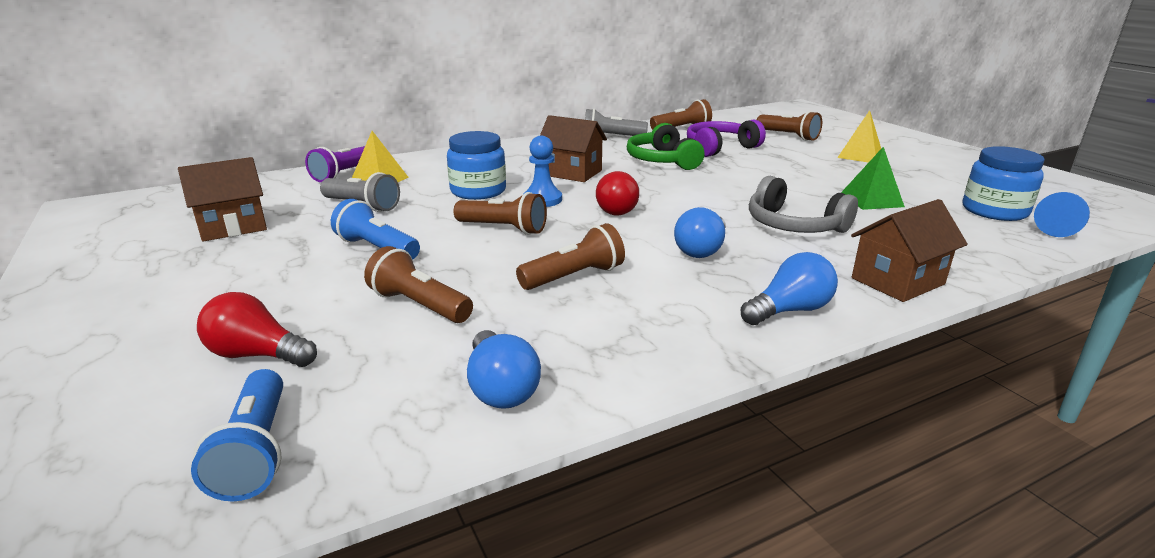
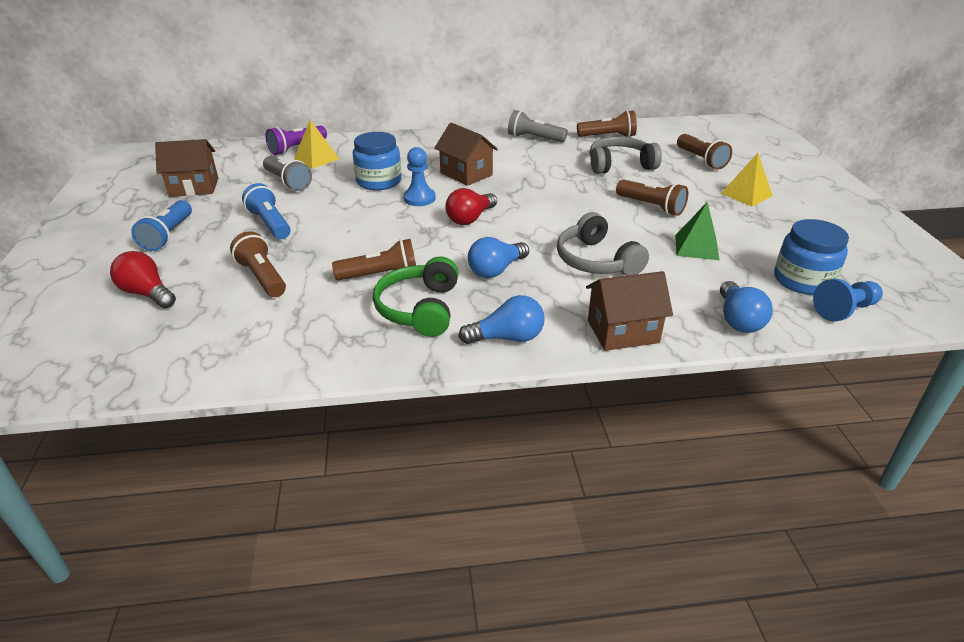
camera: 20 degrees right, 10 degrees up
(256, 451) = (109, 357): blue flashlight -> blue flashlight (168, 235)
(501, 388) = (263, 351): blue light bulb -> blue light bulb (738, 320)
(503, 228) = (368, 222): brown flashlight -> brown flashlight (651, 206)
(662, 160) = (554, 172): green headphones -> green headphones (419, 309)
(720, 148) = (620, 165): purple headphones -> grey headphones

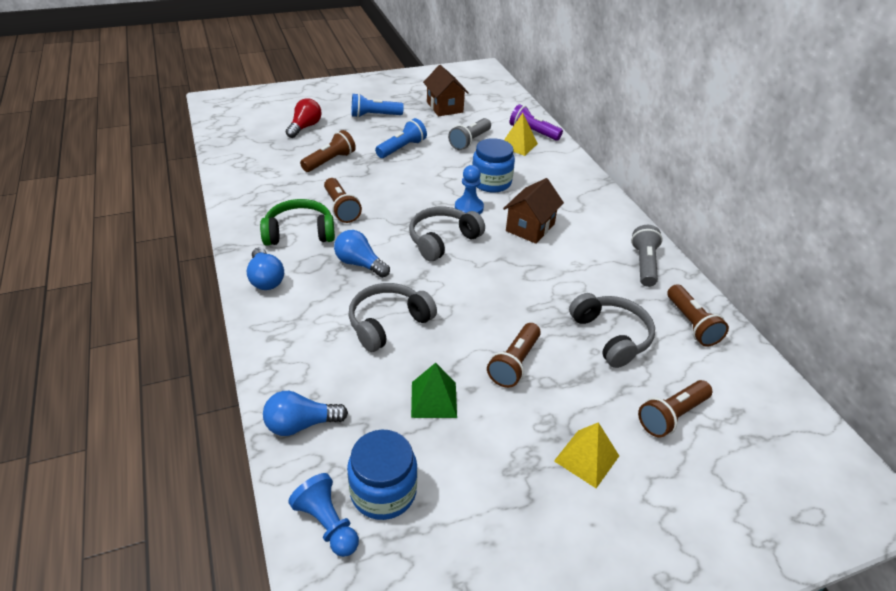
camera: 75 degrees right, 5 degrees up
(470, 218) = (442, 240): red light bulb -> grey headphones
(623, 331) = (277, 343): brown house -> none

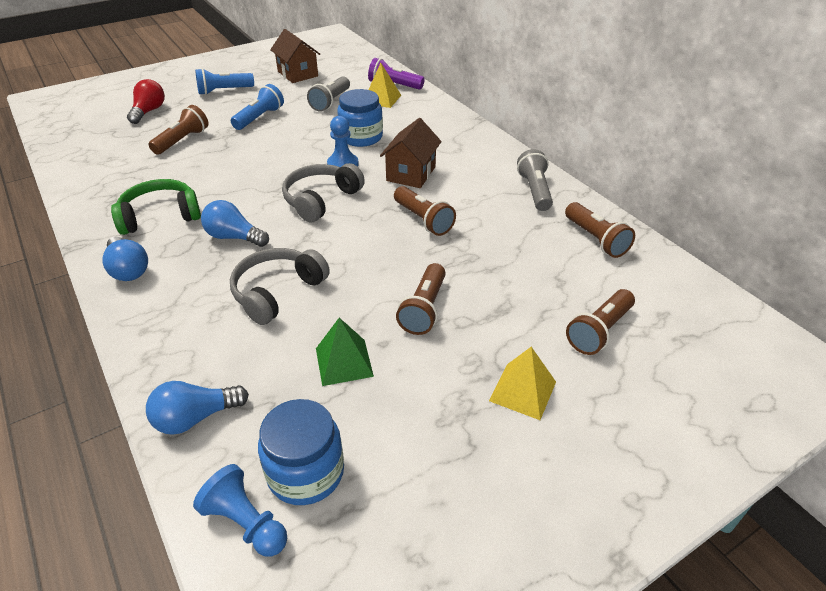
camera: 10 degrees left, 0 degrees up
(341, 208) = (203, 185): brown flashlight -> brown flashlight (423, 220)
(611, 336) = (518, 264): grey headphones -> none

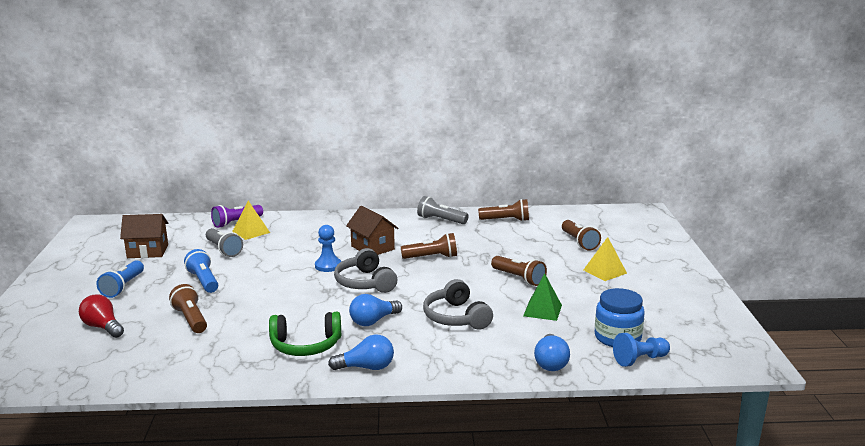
camera: 60 degrees left, 20 degrees down
(160, 216) = (306, 345): green headphones -> green headphones turned 105 degrees counterclockwise
(361, 137) = (298, 251): blue jar -> none

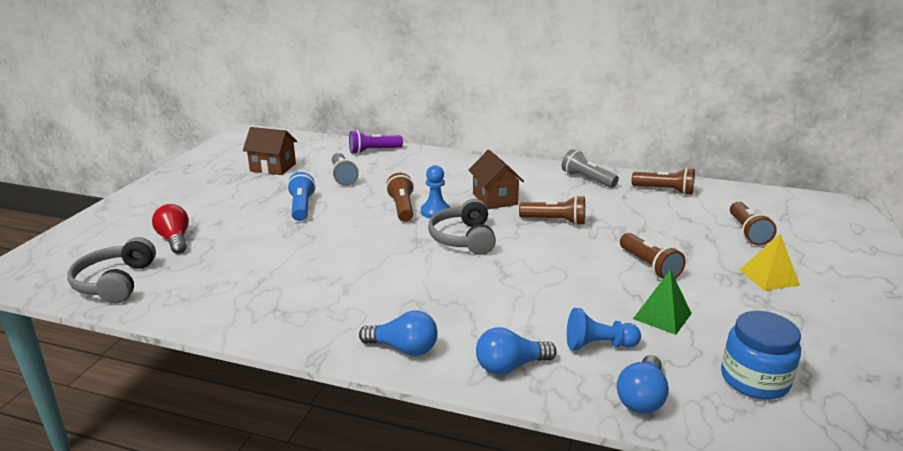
camera: 20 degrees right, 5 degrees up
(123, 287) = (225, 200): blue flashlight -> none
(191, 319) = (260, 247): brown flashlight -> brown flashlight (402, 208)
(251, 232) = (381, 162): yellow pyramid -> none
(306, 345) = (354, 303): green headphones -> none
(373, 321) = (446, 288): blue light bulb -> blue light bulb (510, 366)
(456, 317) = (546, 303): grey headphones -> grey headphones (115, 282)
(640, 360) = (777, 424): blue pawn -> blue pawn (598, 345)

